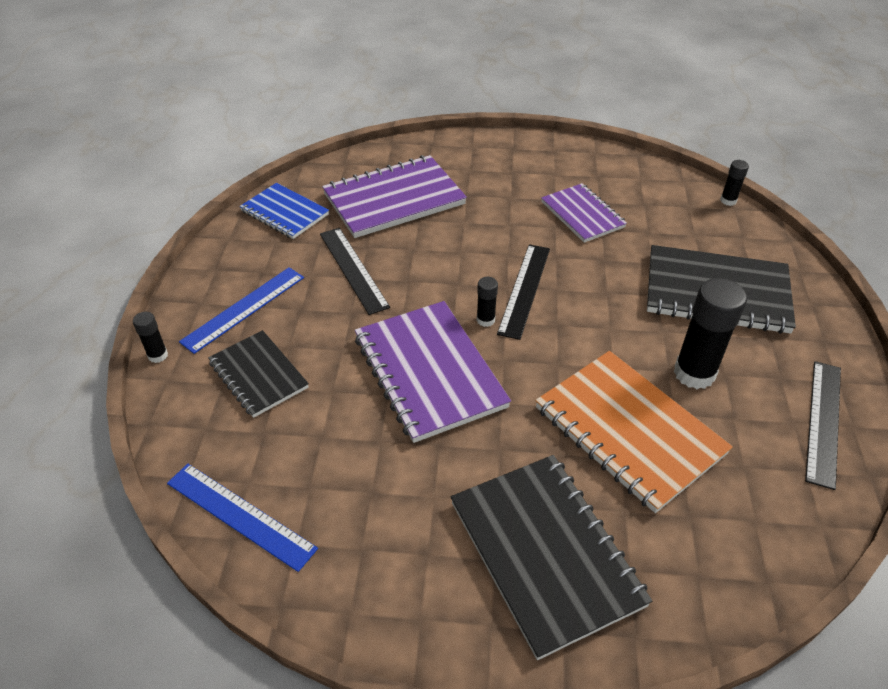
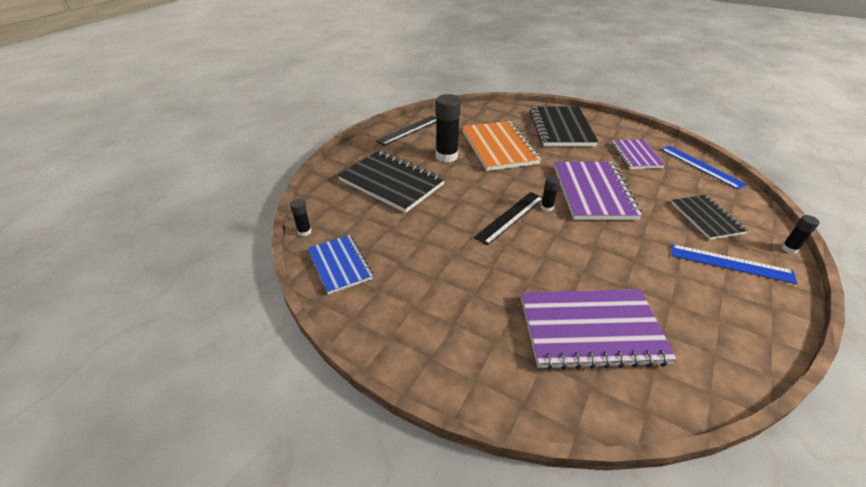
camera: 155 degrees left, 5 degrees down
(244, 309) = (731, 263): blue ruler -> blue ruler turned 45 degrees clockwise
(284, 213) = (715, 353): blue notebook -> blue notebook (340, 265)
(353, 269) = (639, 269): black ruler -> none
(582, 215) = (425, 256): purple notebook -> purple notebook (635, 155)

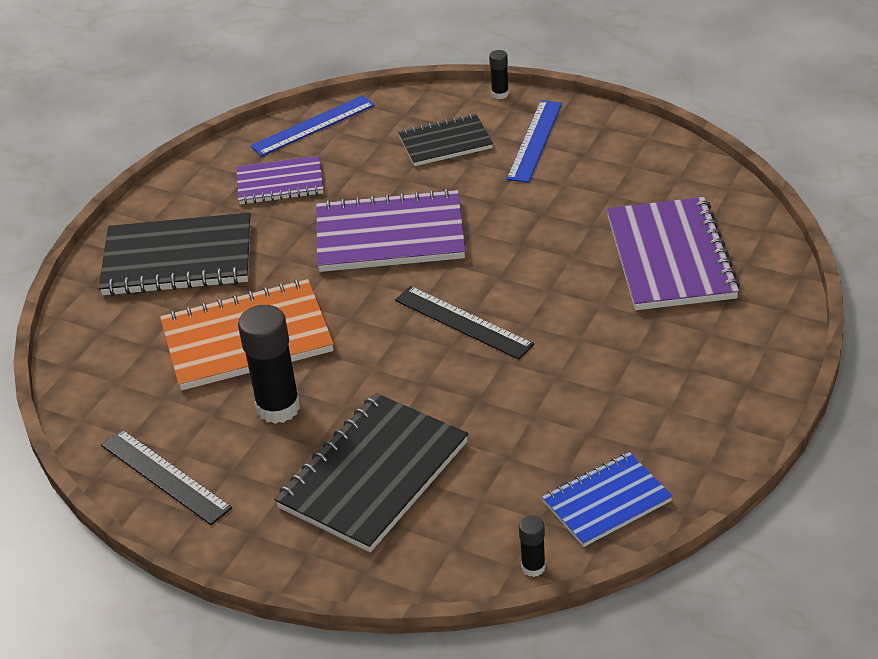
camera: 90 degrees left, 0 degrees up
(546, 207) = (434, 284): black glue stick -> none

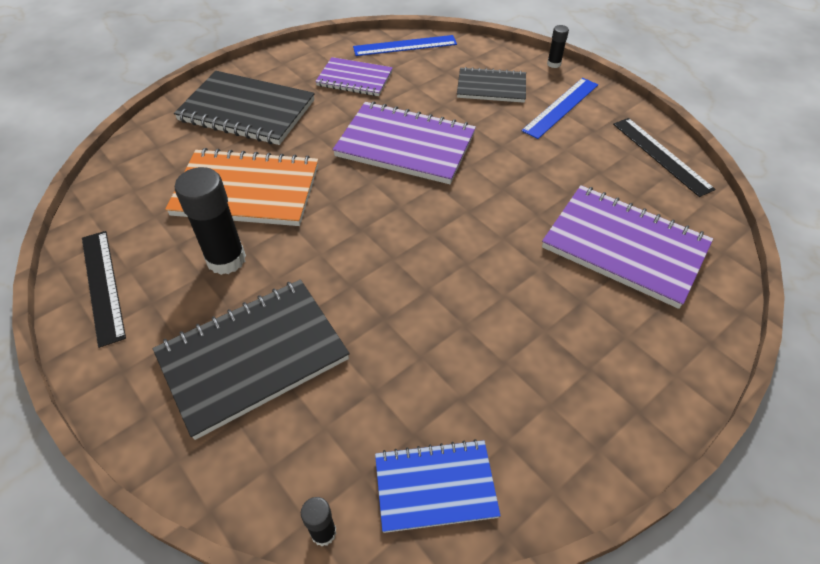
camera: 20 degrees right, 10 degrees up
(463, 322) = (415, 240): black ruler -> black ruler (661, 155)
(670, 257) = (624, 247): purple notebook -> purple notebook turned 75 degrees counterclockwise

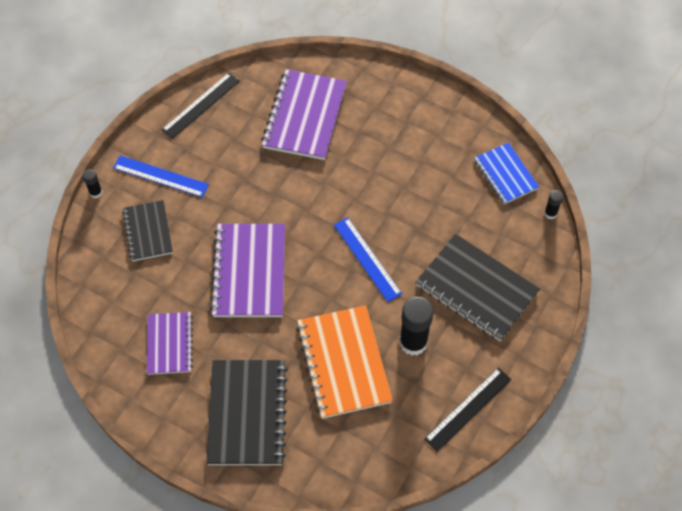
camera: 110 degrees left, 10 degrees up
(405, 46) = (100, 321): blue ruler -> blue ruler (367, 259)

